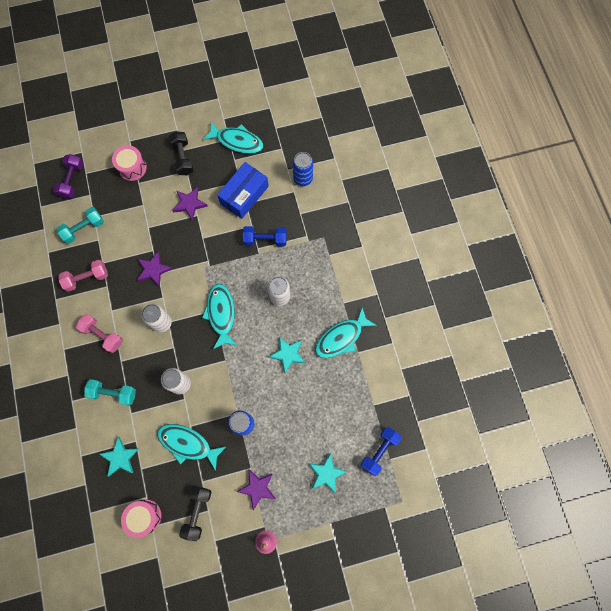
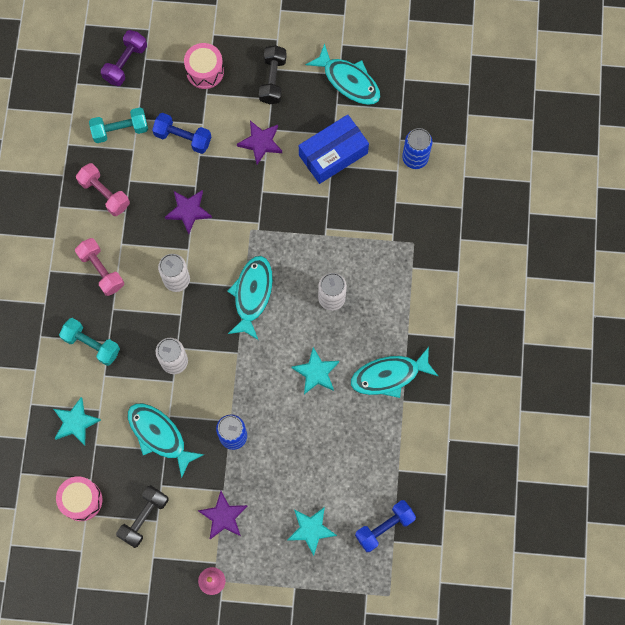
camera: 20 degrees right, 0 degrees up
(87, 278) = (104, 194): pink dumbbell -> pink dumbbell turned 45 degrees clockwise
(265, 240) = (339, 221): blue dumbbell -> blue dumbbell (183, 138)

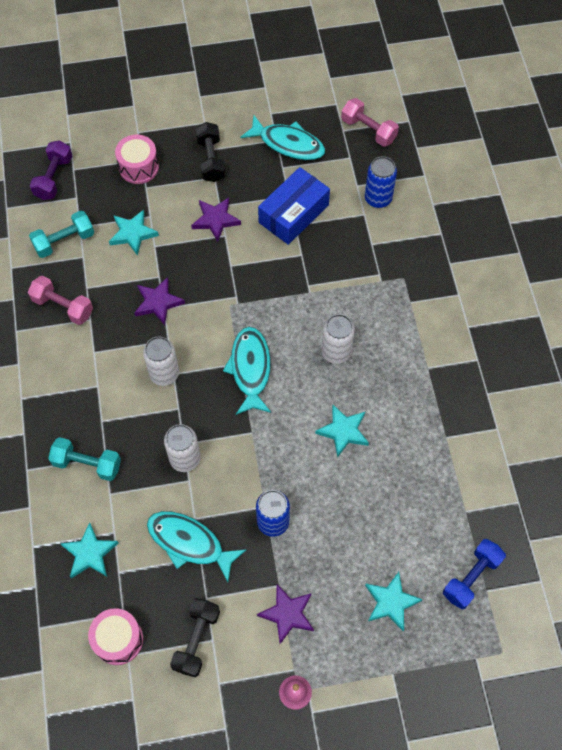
camera: 15 degrees left, 10 degrees down
(101, 270) = (79, 384): pink dumbbell -> pink dumbbell (368, 130)
(183, 138) = (133, 234): blue dumbbell -> turquoise star
(389, 375) = (422, 415): turquoise fish -> none

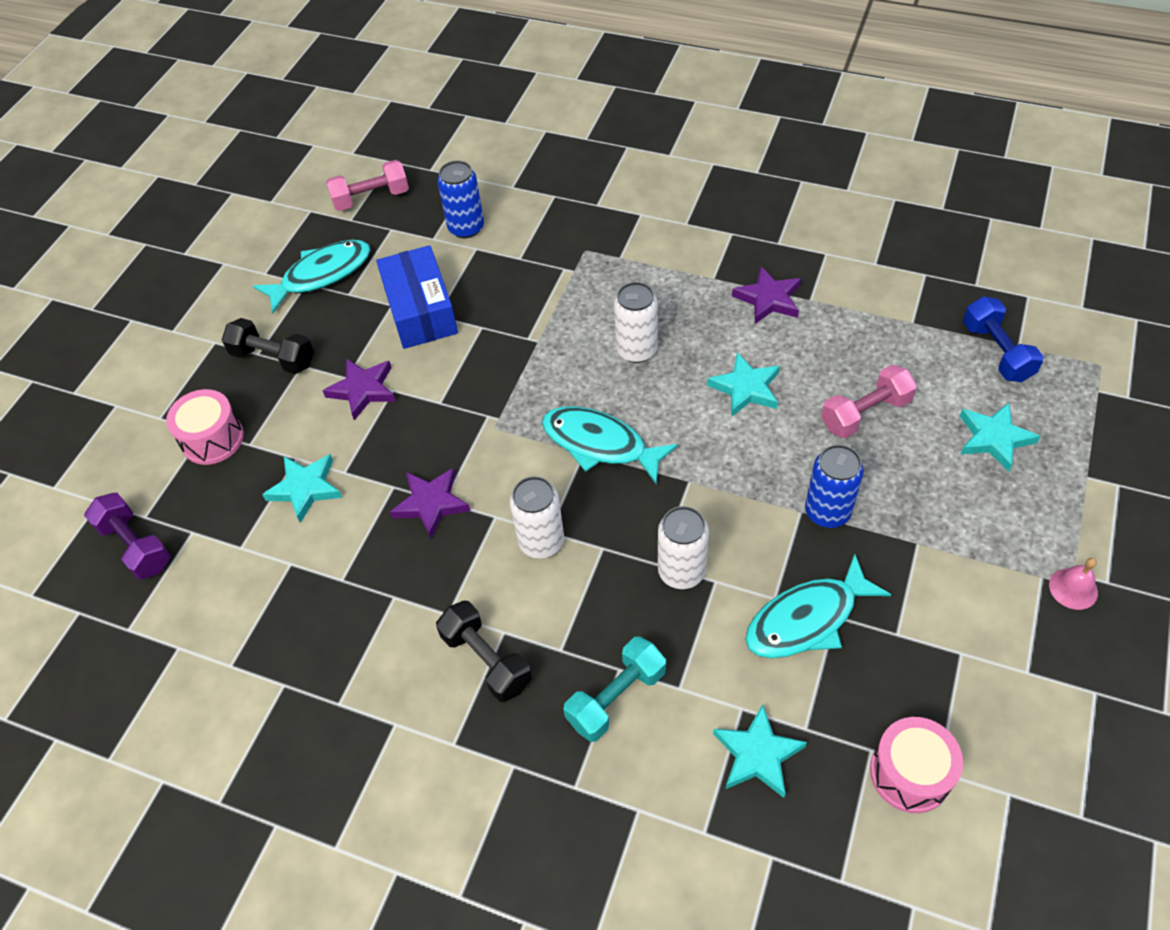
camera: 55 degrees left, 10 degrees down
(63, 306) = (348, 622): pink dumbbell -> pink dumbbell (865, 413)
(64, 241) = (247, 576): turquoise dumbbell -> none
(196, 640) = (953, 672): black dumbbell -> black dumbbell (486, 660)
(287, 614) = (962, 551): purple star -> purple star (768, 299)

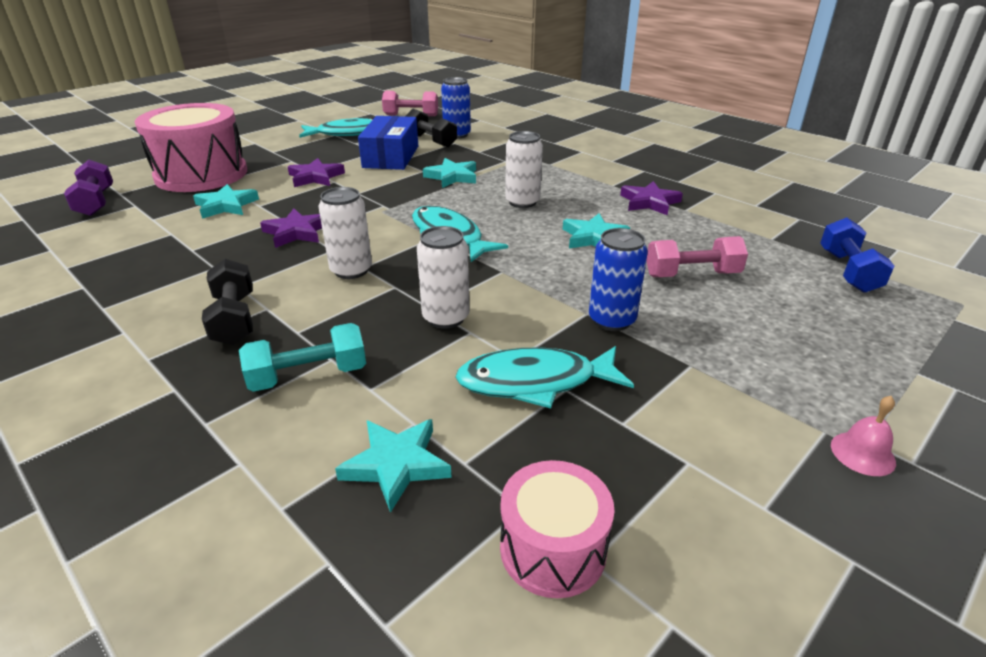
camera: 20 degrees right, 20 degrees down
(212, 439) = (201, 174): pink drum -> pink drum, size x1.89
(273, 358) = (279, 155): black dumbbell -> black dumbbell (431, 141)
(994, 438) = (817, 320): turquoise star -> turquoise star (452, 177)

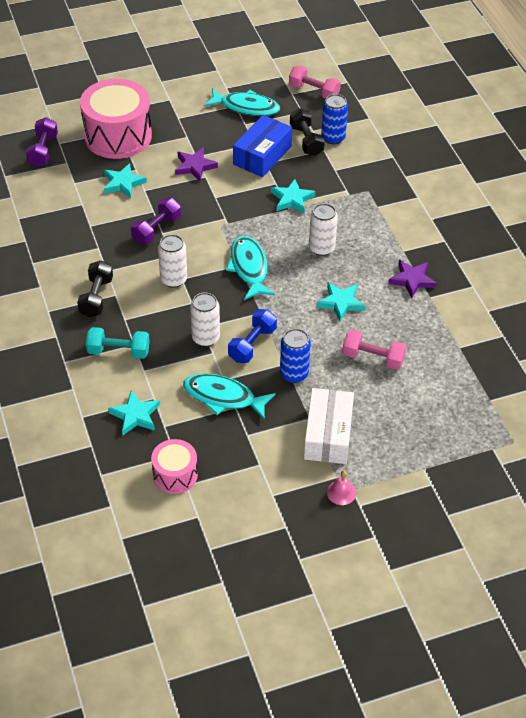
camera: 25 degrees right, 15 degrees up
(296, 232) = (156, 229): purple star -> purple dumbbell
(741, 377) = (328, 435): none -> white box
(848, 271) = (475, 392): blue dumbbell -> blue dumbbell (252, 344)

